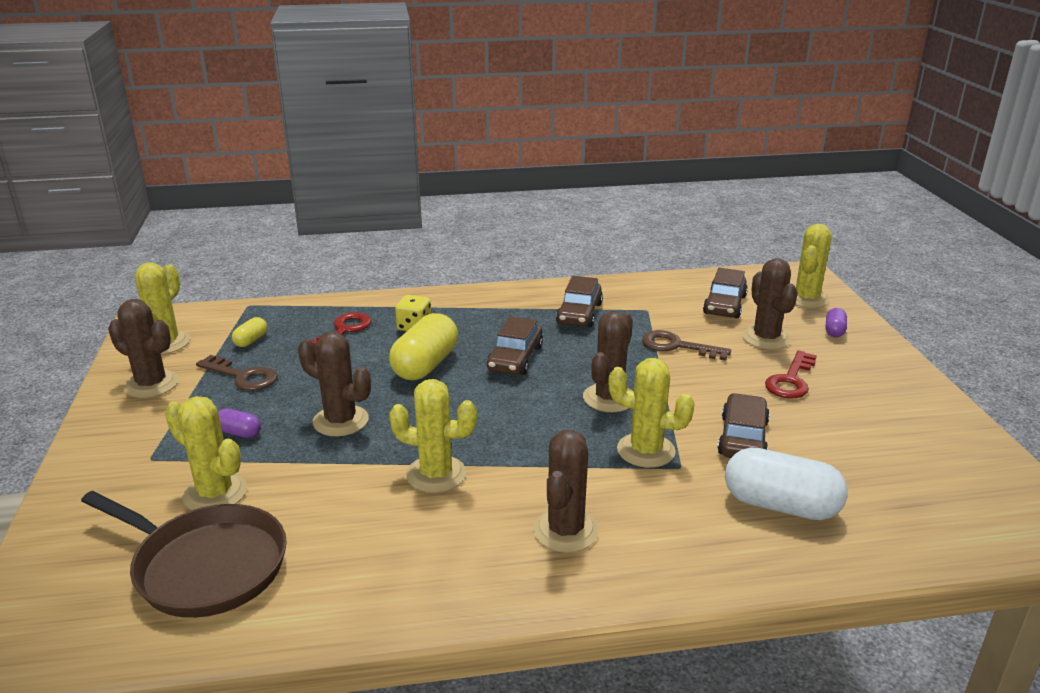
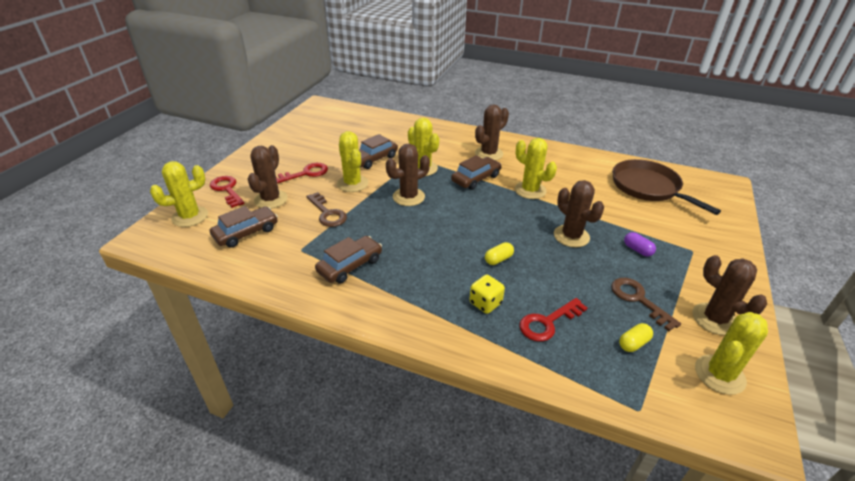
camera: 150 degrees left, 10 degrees up
(215, 493) = (648, 217): yellow cactus -> yellow cactus (352, 183)
(425, 365) = (498, 259): yellow capsule -> yellow capsule, size x0.48
(515, 358) = (434, 242): brown car -> brown car (476, 178)
(780, 505) = (397, 136): white capsule -> none
(834, 331) = (227, 189): purple capsule -> red key

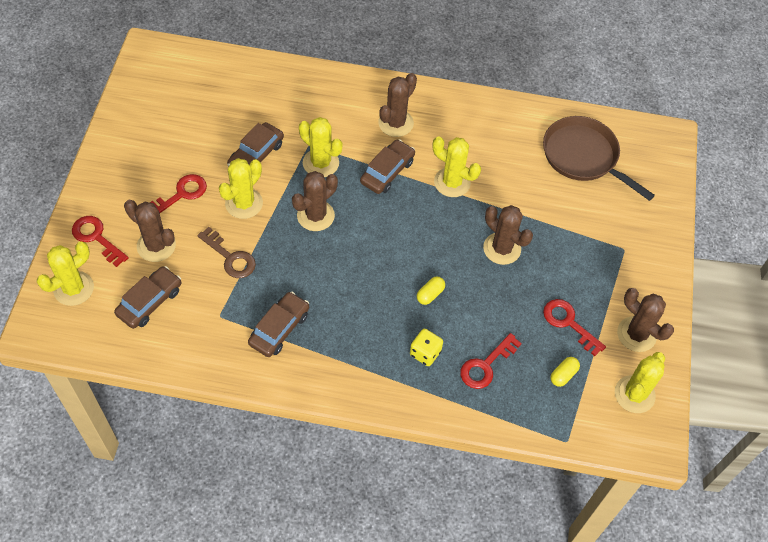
camera: 15 degrees left, 20 degrees up
(271, 199) = (156, 246): brown cactus -> brown cactus turned 60 degrees counterclockwise
(352, 183) = (244, 203): yellow cactus -> yellow cactus turned 75 degrees clockwise
(637, 250) = (569, 257): purple capsule -> none
(638, 299) = (568, 323): brown key -> red key

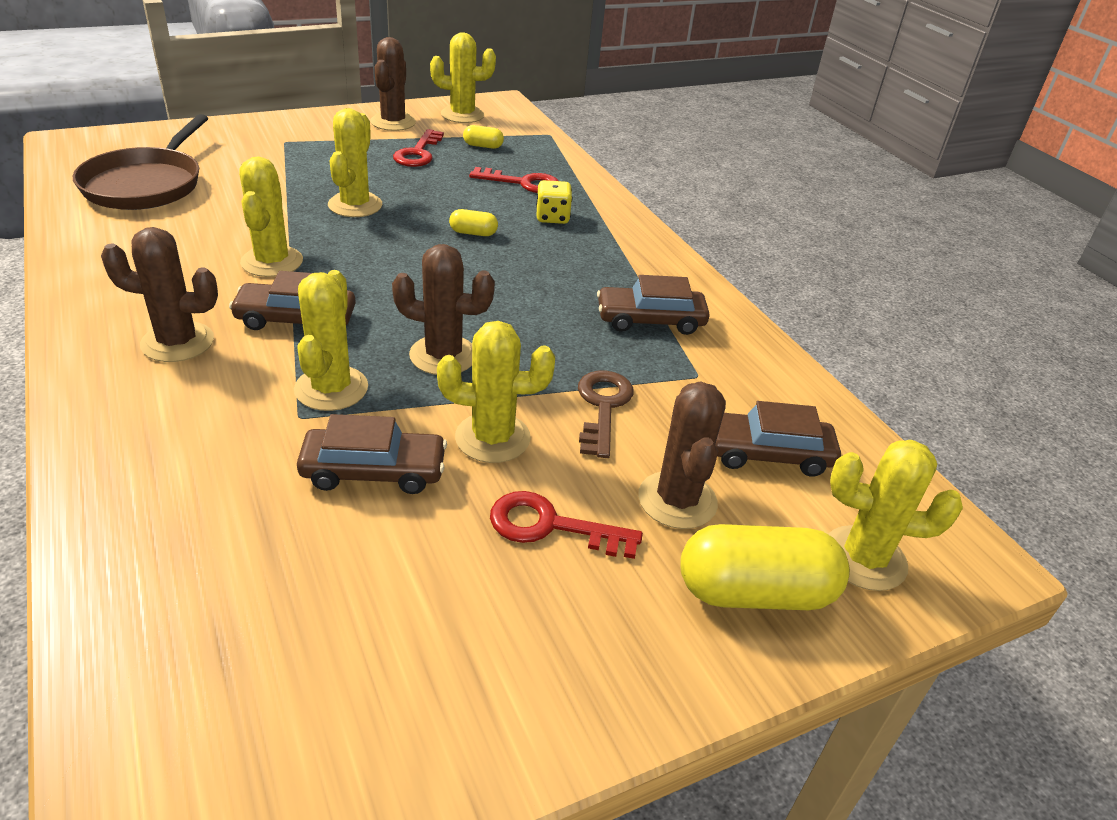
camera: 125 degrees left, 20 degrees down
(96, 238) = (755, 592): red key -> yellow capsule
(502, 248) = (355, 205): brown cactus -> yellow cactus

